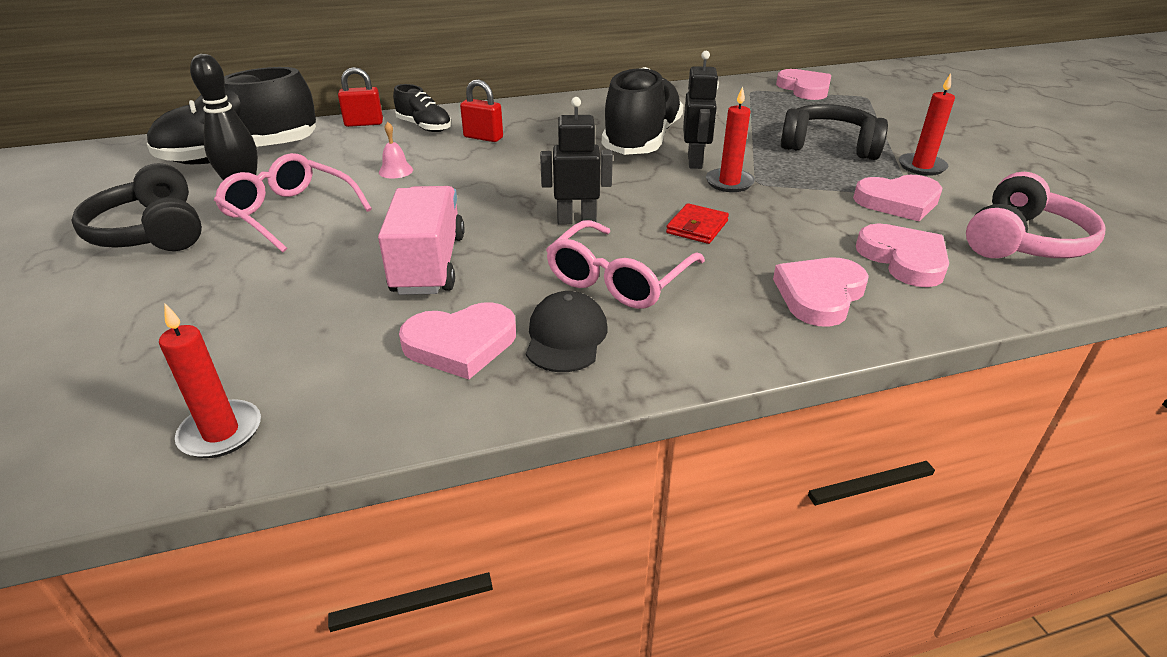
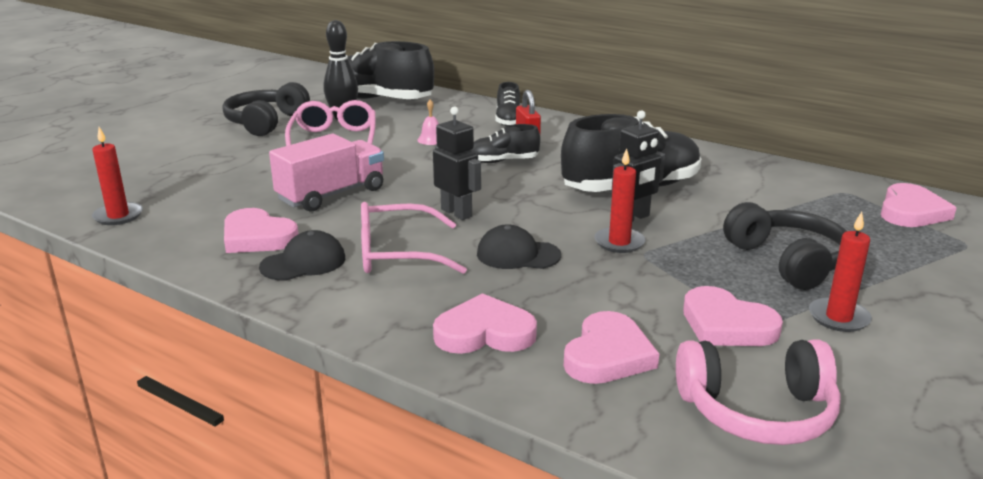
camera: 50 degrees right, 10 degrees down
(364, 123) = (479, 105): red padlock -> none
(505, 162) = (503, 161): none -> black shoe
(697, 227) = (518, 254): red wallet -> black cap

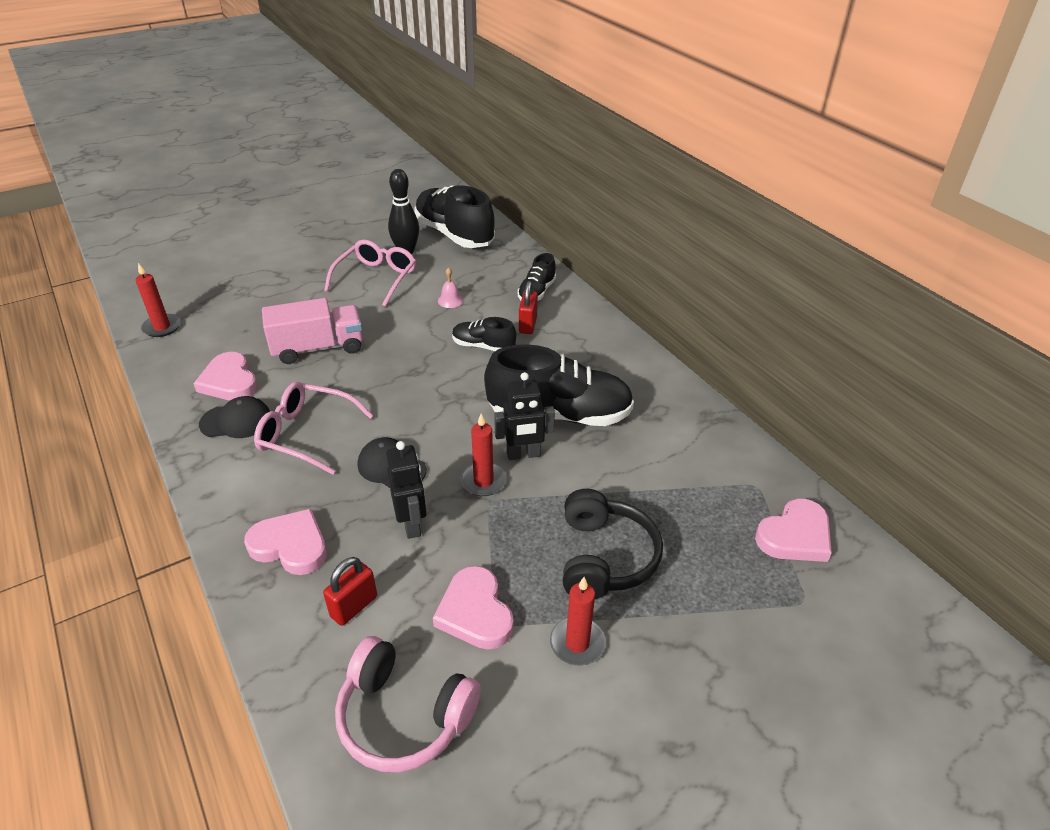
camera: 25 degrees right, 15 degrees up
(266, 122) = (343, 243): black headphones -> none
(457, 213) = (390, 400): black robot -> black robot (412, 524)
(608, 355) = (354, 606): pink heart -> red padlock

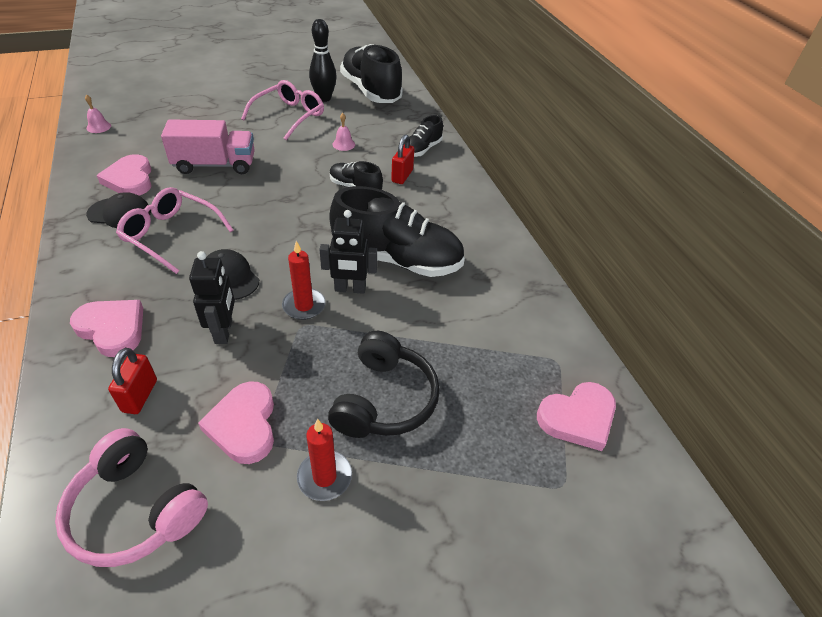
camera: 10 degrees right, 5 degrees up
(162, 327) = (98, 127): red candle -> pink bell
(354, 606) = (140, 396): red padlock -> red padlock turned 45 degrees counterclockwise

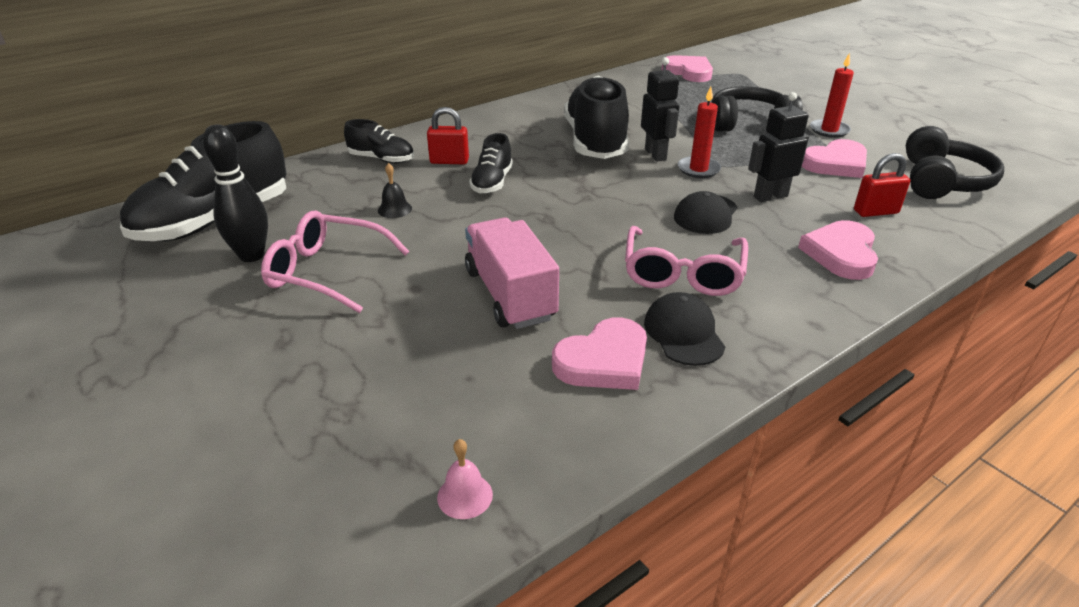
camera: 105 degrees left, 10 degrees down
(135, 510) = (942, 181): pink headphones -> black headphones
(343, 144) = (394, 209): pink bell -> black bell

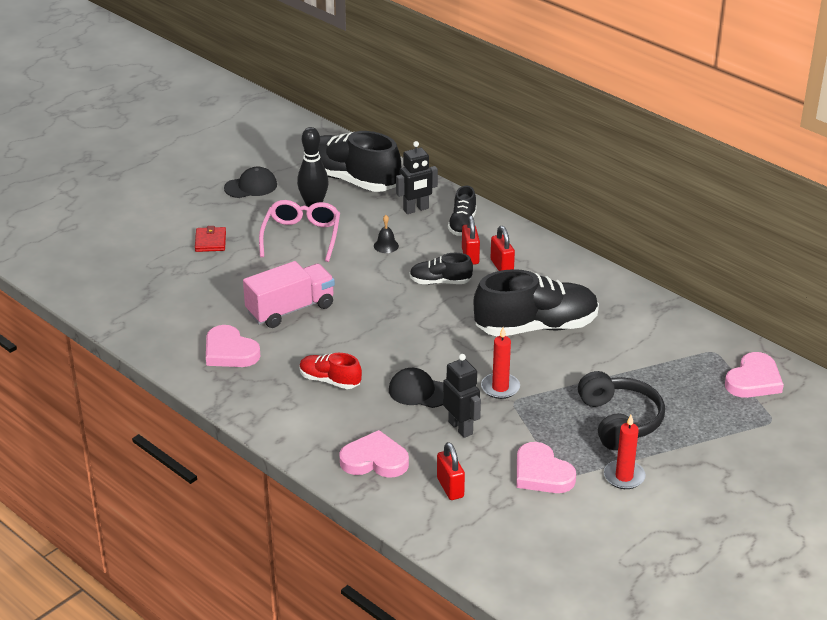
camera: 80 degrees right, 0 degrees up
(276, 366) = (210, 241): none -> red wallet
(465, 496) = (126, 317): pink bell -> none
(479, 147) = (501, 266): none -> red padlock
(656, 154) = (522, 363): black robot -> black robot (416, 209)
(682, 273) = (330, 380): pink glasses -> red shoe
(683, 333) = (261, 382): black cap -> black cap (251, 186)
(942, 181) = (526, 540): black headphones -> none

